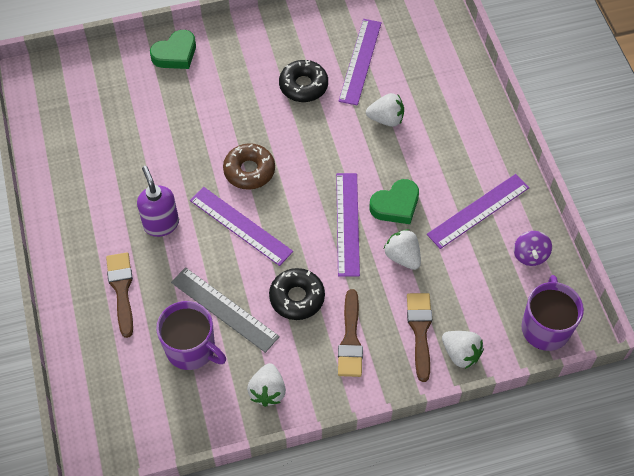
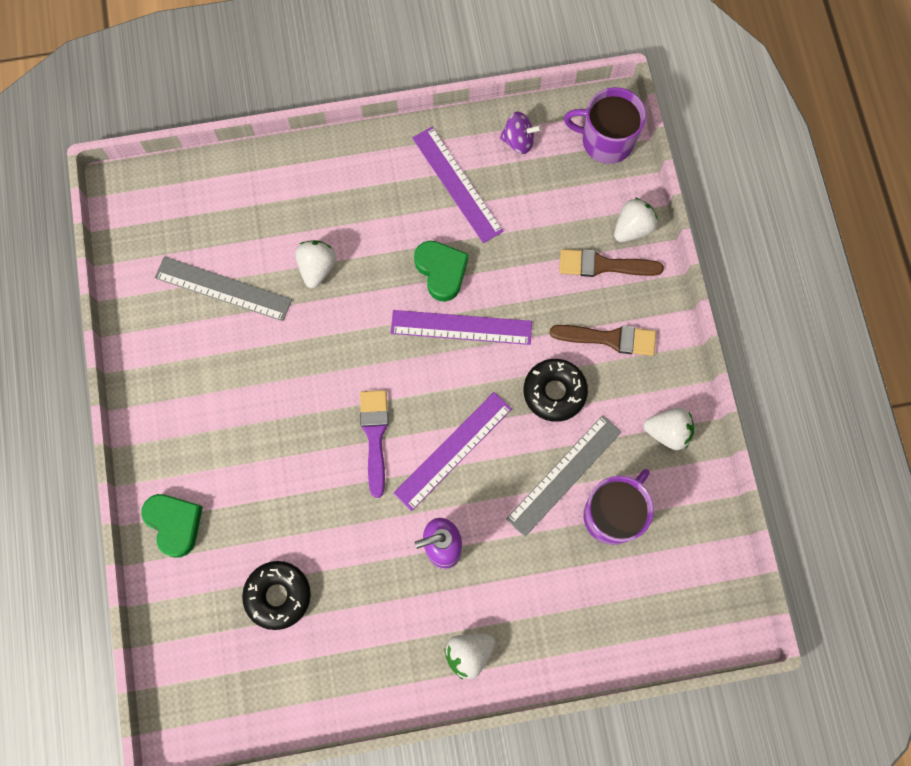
camera: 85 degrees left, 15 degrees up
(121, 289) = (530, 597): brown brush -> none
(249, 171) = (375, 436): brown donut -> purple brush
(303, 86) = (252, 361): black donut -> black donut (278, 595)
(360, 61) = (223, 288): purple ruler -> grey ruler
(402, 257) = (510, 272): white strawberry -> white strawberry (469, 653)

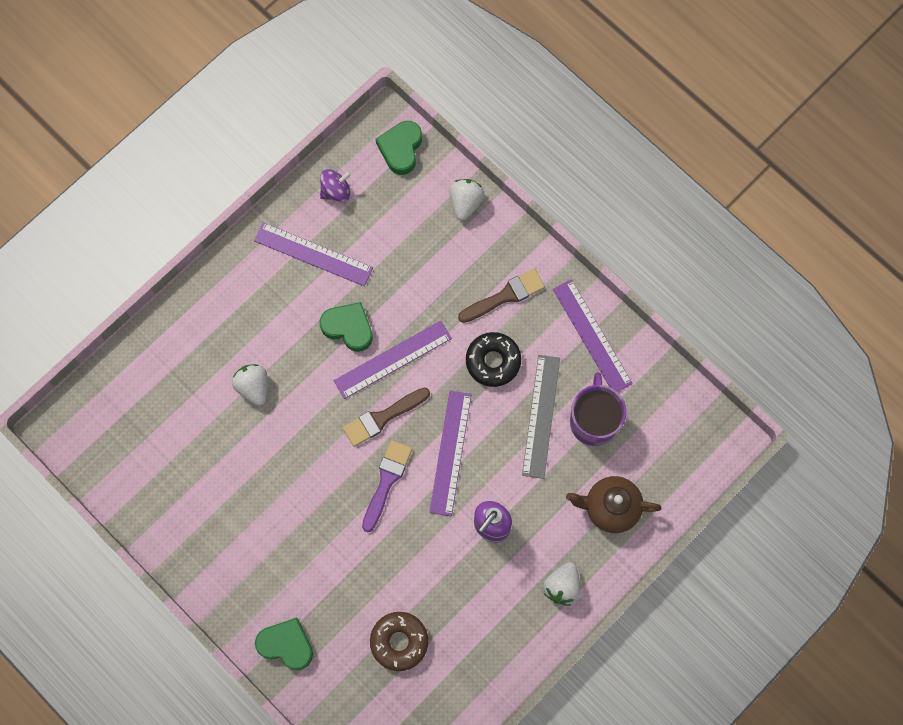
camera: 35 degrees left, 0 degrees up
(223, 288) = (193, 450): grey ruler -> none
(278, 595) = (399, 642): black donut -> brown donut
(375, 436) = (386, 481): purple brush -> purple brush turned 60 degrees clockwise
(570, 610) = (610, 507): none -> brown teapot
(603, 265) = (463, 244): brown brush -> brown brush (382, 418)
(606, 141) = (401, 149): purple mug -> green heart
(667, 432) = (592, 336): white strawberry -> purple ruler

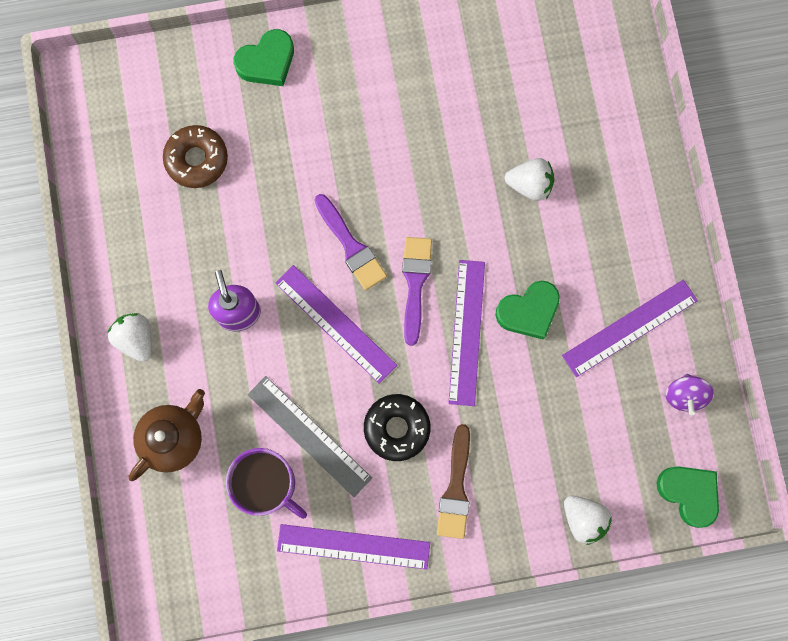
camera: 125 degrees right, 5 degrees up
(382, 418) = (415, 283): brown brush -> purple brush

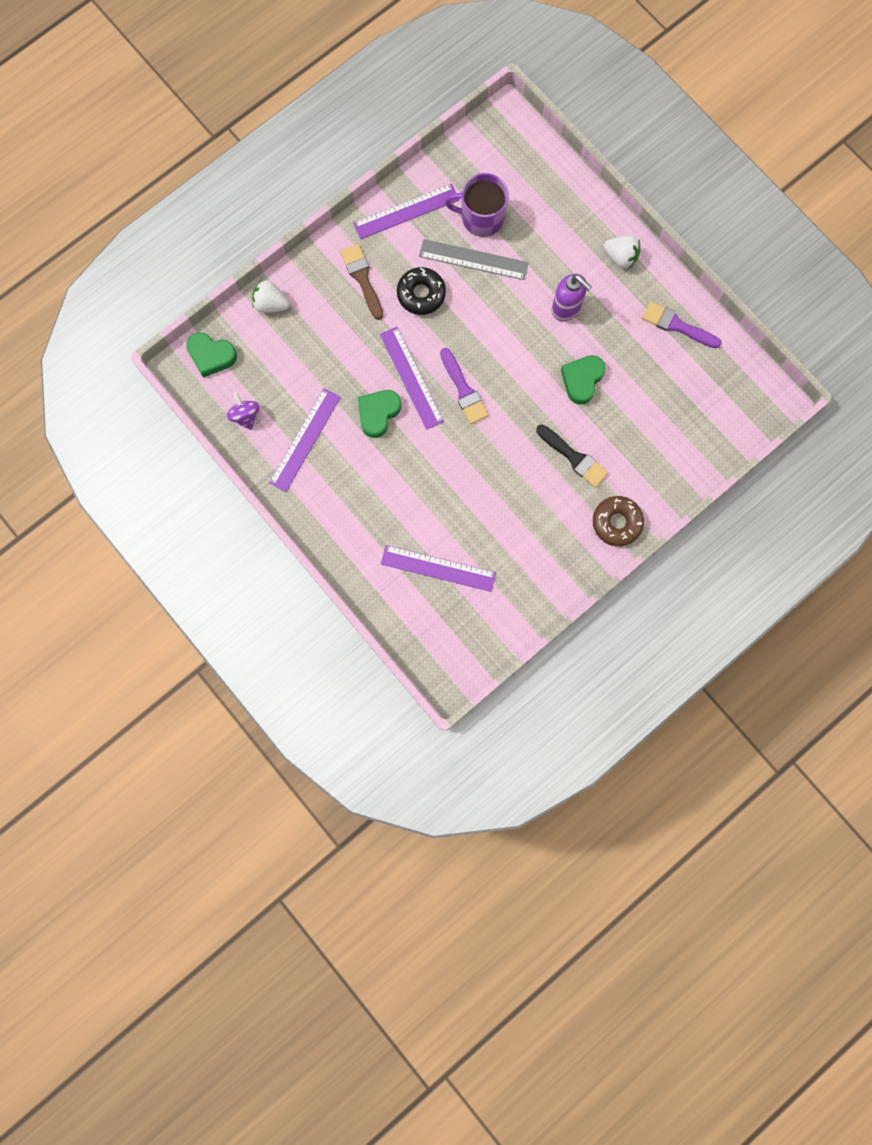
camera: 150 degrees right, 0 degrees up
(173, 438) = (557, 212): brown teapot -> none
(197, 159) = (659, 390): brown donut -> brown donut (616, 522)
(267, 62) = (657, 484): green heart -> green heart (582, 380)
(335, 324) = (500, 336): purple ruler -> purple ruler (438, 568)
(338, 139) = (574, 457): none -> black brush
(351, 246) = (520, 391): purple brush -> purple brush (676, 325)
(529, 184) = (425, 499): white strawberry -> none

